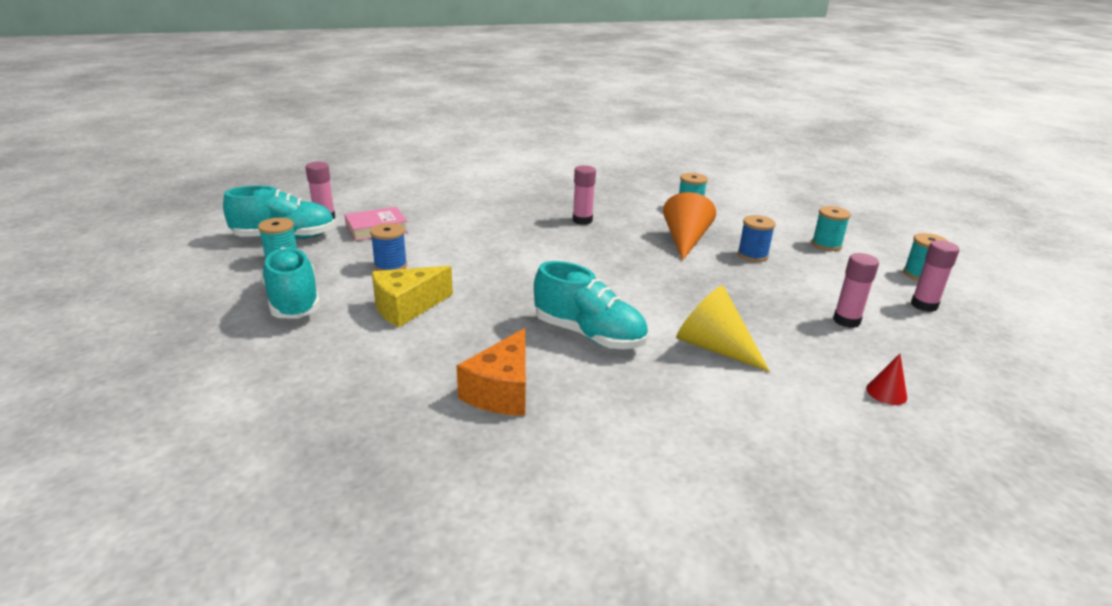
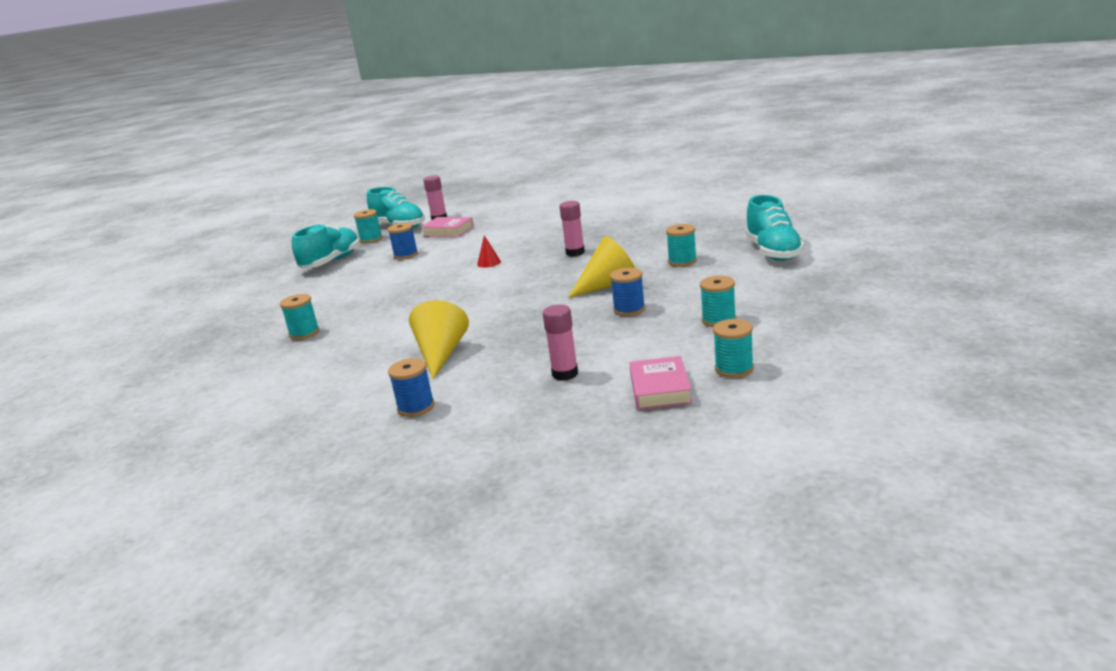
camera: 55 degrees right, 5 degrees down
(407, 307) = (363, 279): yellow cheese -> none
(501, 391) = (304, 333): orange cheese -> turquoise spool
(589, 335) = (401, 322): turquoise shoe -> turquoise shoe (773, 252)
(685, 240) = (608, 285): orange cone -> yellow cone
(827, 402) = (416, 407): none -> blue spool
(886, 392) = (461, 420): red cone -> red cone (489, 263)
(924, 305) = (660, 389): pink glue stick -> pink book

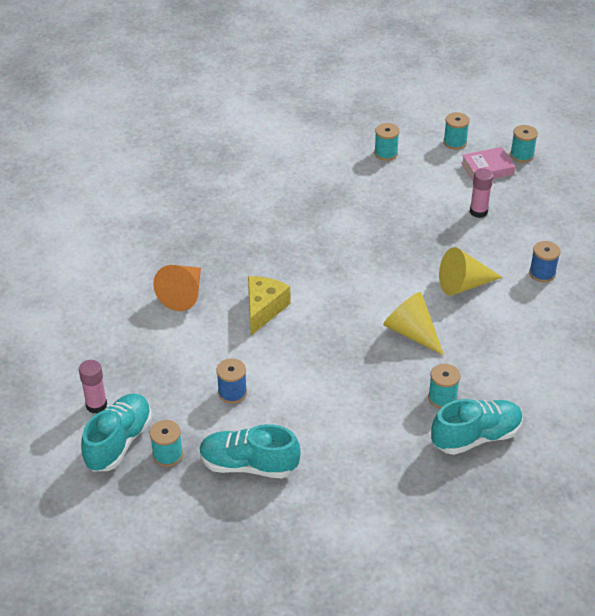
camera: 110 degrees left, 20 degrees up
(448, 231) = (151, 378): pink book -> none
(489, 263) = (264, 309): red cone -> yellow cheese
(532, 235) = (183, 294): none -> orange cone
(575, 253) = (241, 251): pink glue stick -> none
(608, 285) = (322, 216): yellow cone -> yellow cone (412, 332)
(629, 309) = (371, 197): blue spool -> none
(682, 261) = (271, 181): turquoise spool -> turquoise spool (521, 155)
(773, 252) = (253, 135): turquoise shoe -> turquoise shoe (476, 437)

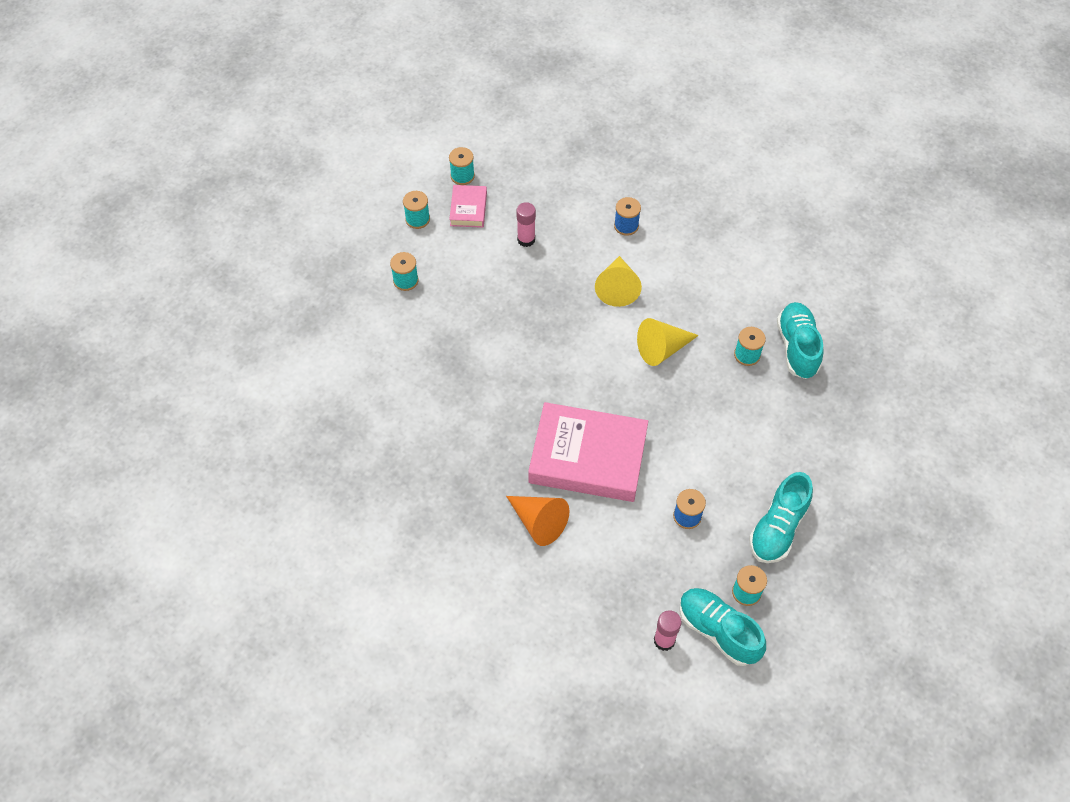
camera: 70 degrees left, 15 degrees up
(264, 309) = (588, 457): yellow cheese -> pink book

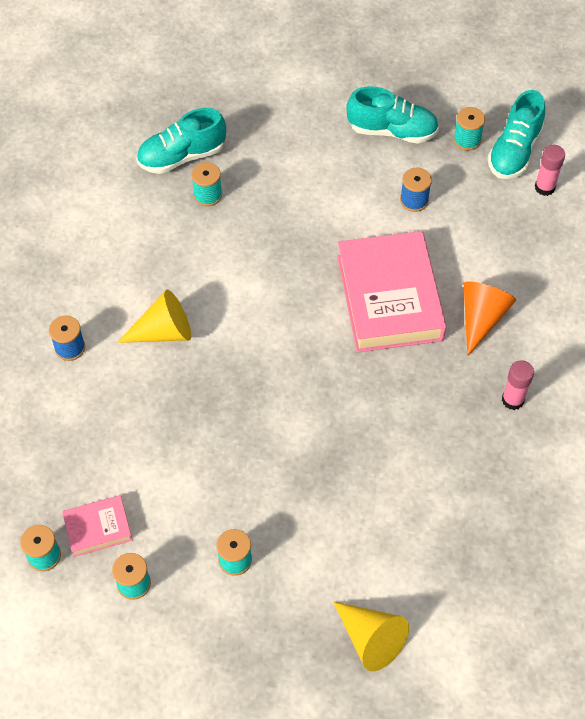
camera: 110 degrees left, 0 degrees up
(526, 239) = (125, 446): pink glue stick -> pink glue stick (512, 400)
(662, 349) = (229, 269): yellow cone -> yellow cone (370, 639)

